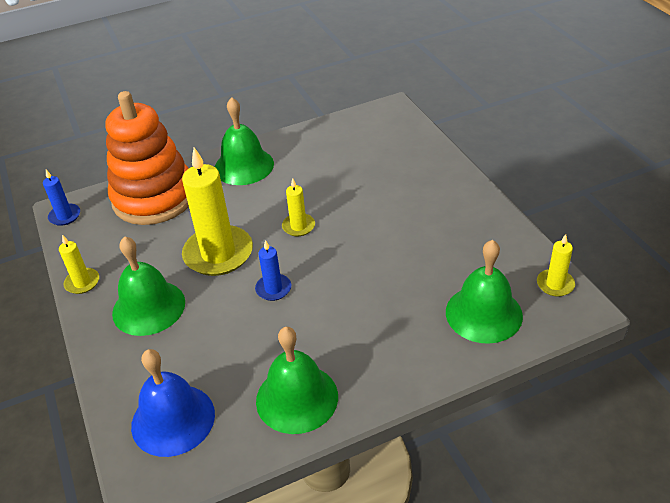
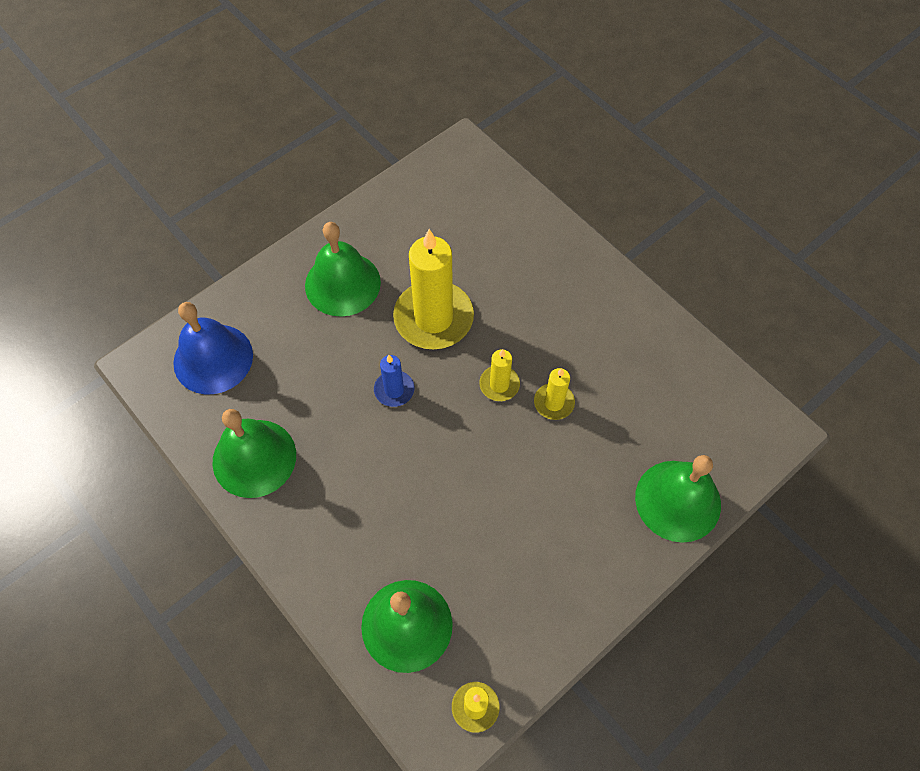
camera: 70 degrees right, 20 degrees up
(65, 216) = (452, 153): blue candle -> none
(82, 282) = (362, 212): yellow candle -> yellow candle (554, 403)
(154, 198) = (504, 222): orange stacking toy -> none
(244, 166) = (589, 291): green bell -> green bell (678, 500)

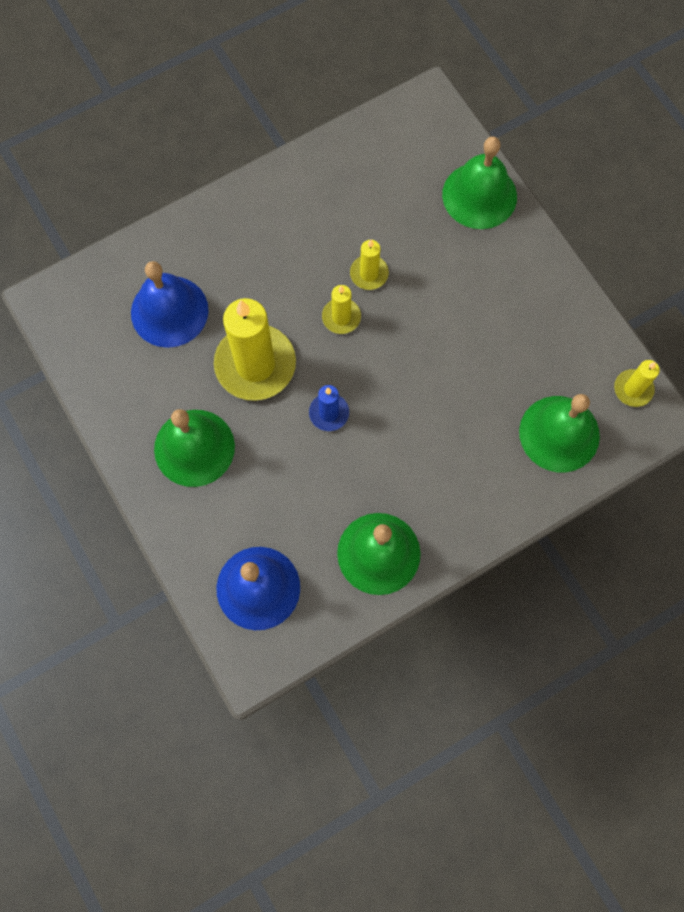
camera: 80 degrees left, 10 degrees up
(474, 239) = (169, 311): none -> blue bell

